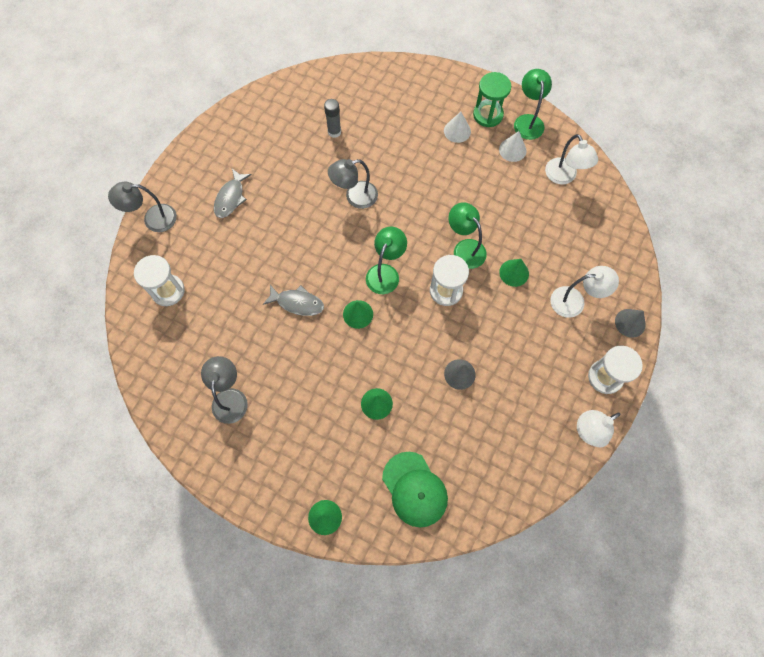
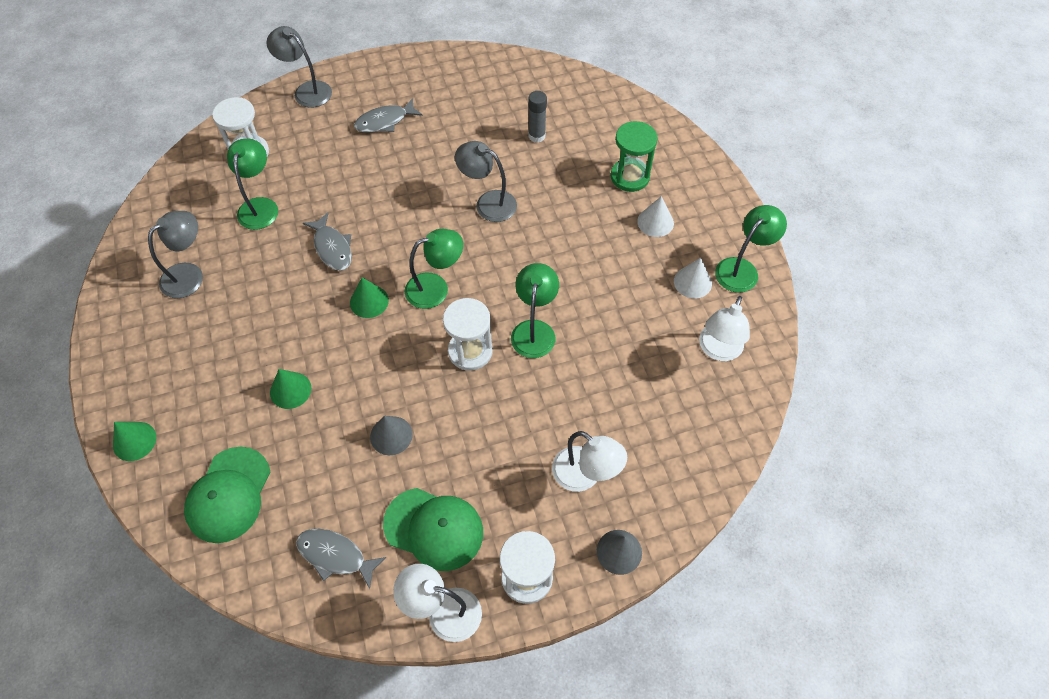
camera: 45 degrees right, 10 degrees down
(219, 318) = (260, 206): none -> green lamp
(488, 115) = (705, 231): green hourglass -> green hourglass (630, 177)
(506, 461) = (335, 556): none -> grey fish
(514, 273) = (555, 393): green cone -> none
(536, 398) = (434, 528): none -> green cap

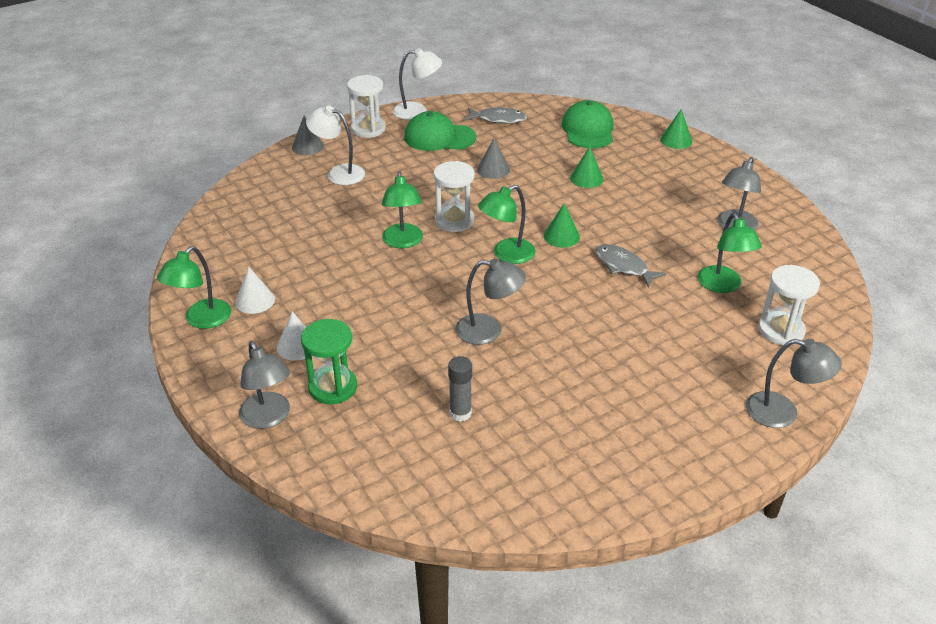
camera: 165 degrees right, 20 degrees down
(385, 121) = (657, 394): grey fish -> none
(681, 161) = (268, 418): none -> grey lamp
(718, 350) = (231, 256): white lamp -> none

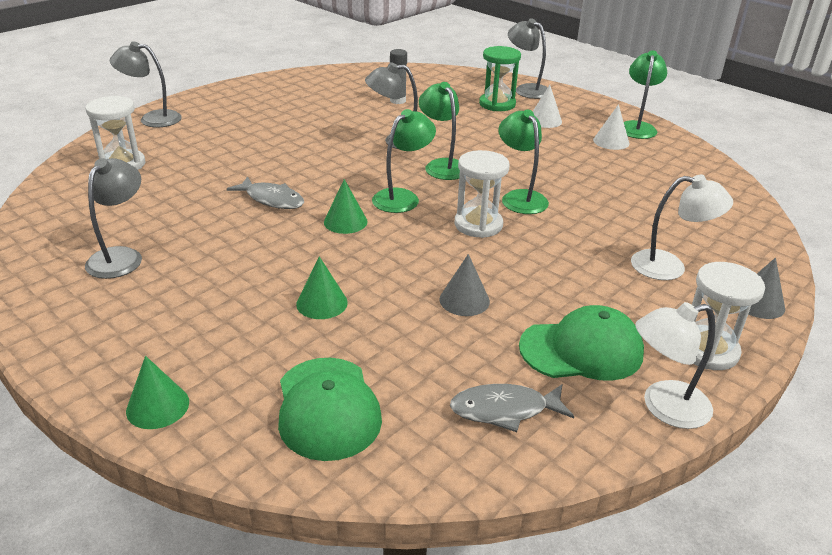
camera: 165 degrees right, 5 degrees down
(722, 286) = (165, 193): green lamp -> green lamp (442, 165)

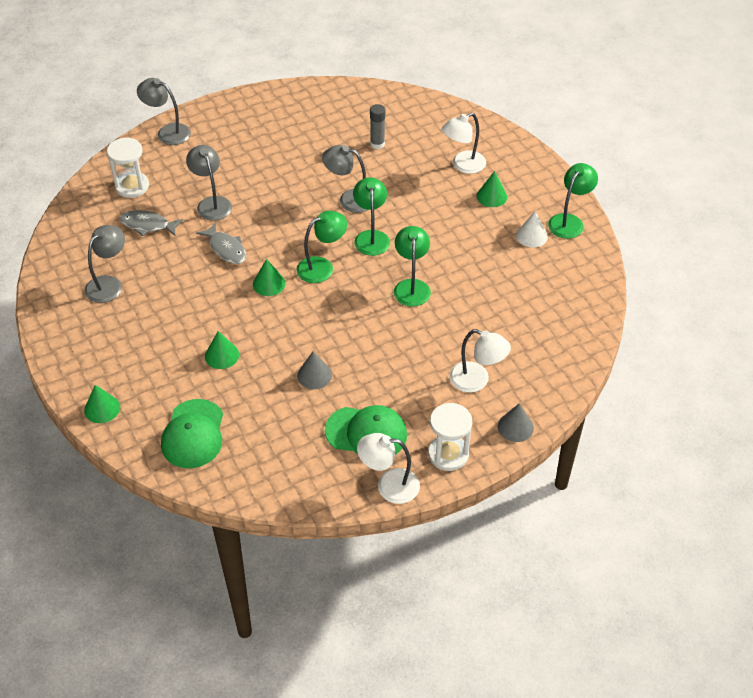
camera: 20 degrees right, 15 degrees up
(478, 225) = (363, 308): white hourglass -> none
(497, 104) = (463, 165): green hourglass -> white lamp
(504, 410) = (293, 462): grey fish -> grey fish (147, 225)
(526, 89) = (503, 148): grey lamp -> grey lamp (211, 203)
(545, 120) = (492, 196): white cone -> green cone

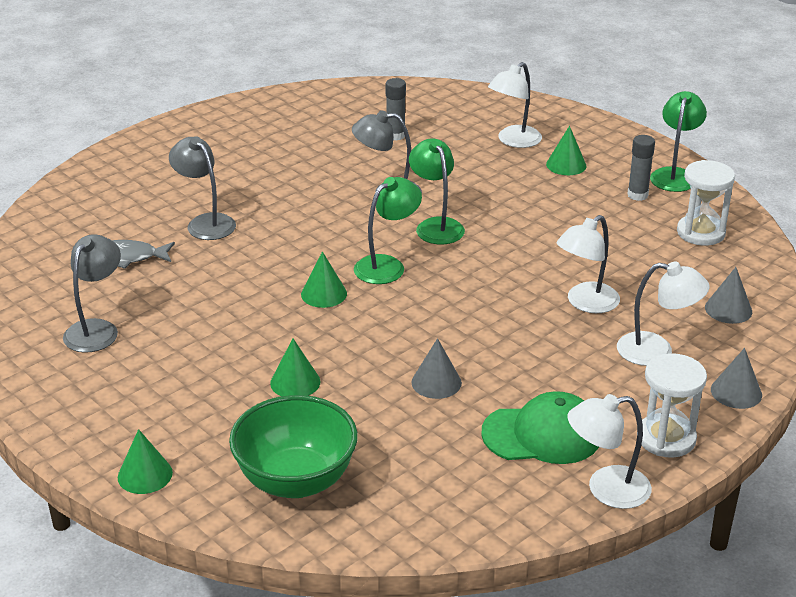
camera: 15 degrees left, 15 degrees down
(132, 186) = (86, 221): white hourglass -> white hourglass (700, 233)
(167, 132) = (113, 160): grey lamp -> none
(193, 434) = (296, 481): green cap -> green bowl
(226, 249) = (247, 266): grey fish -> none
(411, 286) = (516, 267): green lamp -> none
(446, 328) = (585, 303): none -> white lamp
(531, 236) = (637, 195): white cone -> grey glue stick
(546, 355) = (728, 309): none -> grey cone

